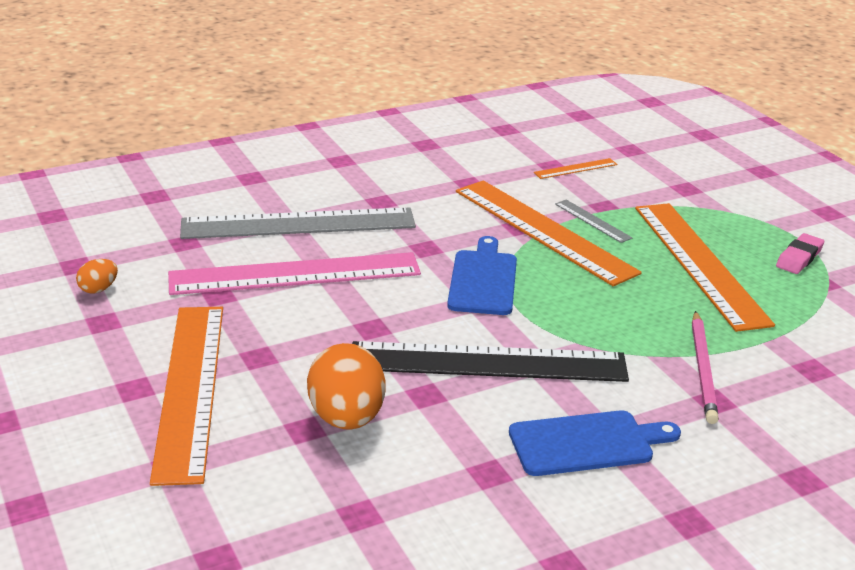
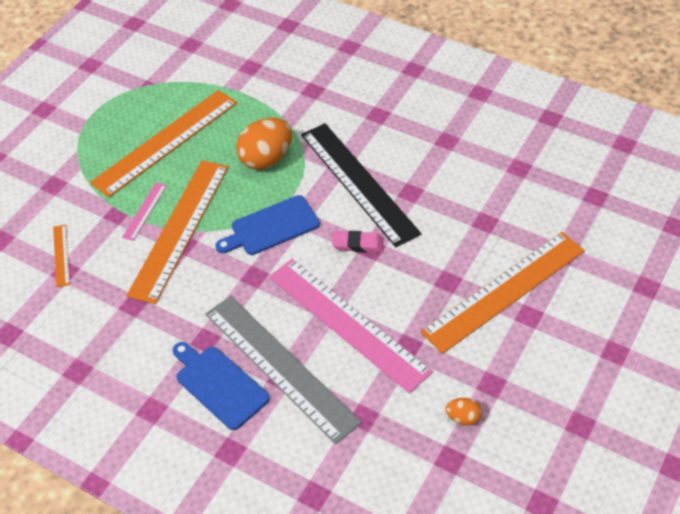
camera: 120 degrees left, 20 degrees up
(347, 418) = (461, 211): orange egg -> orange egg (266, 159)
(575, 169) = (61, 255): orange ruler -> orange ruler turned 45 degrees clockwise
(587, 443) = (391, 118): blue cutting board -> blue cutting board (219, 385)
(592, 221) = (145, 211): grey ruler -> pink ruler
(703, 369) = (287, 103): pink pencil -> none
(799, 258) = (123, 104): pink eraser -> pink eraser (358, 244)

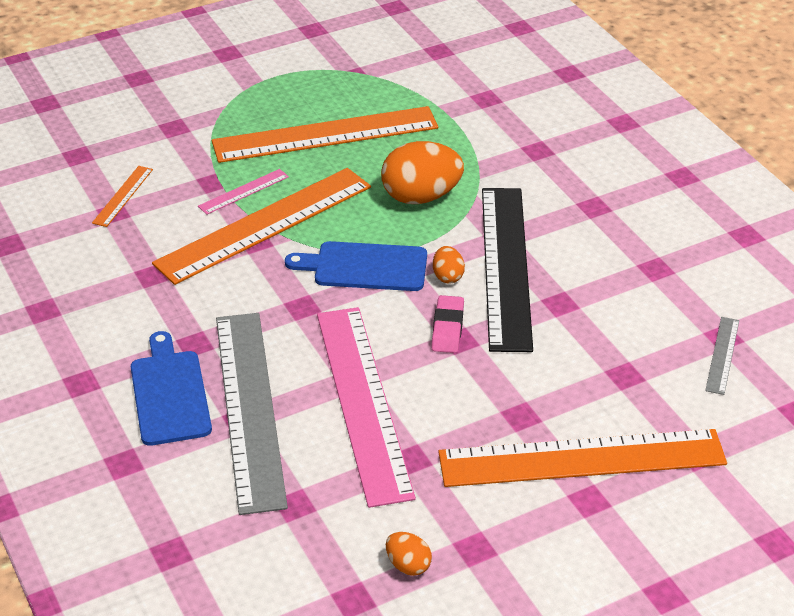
camera: 30 degrees right, 10 degrees down
(329, 208) = (447, 276): none -> orange egg
(358, 244) = (447, 328): pink eraser -> pink eraser turned 60 degrees clockwise
(528, 180) = (722, 355): none -> grey ruler

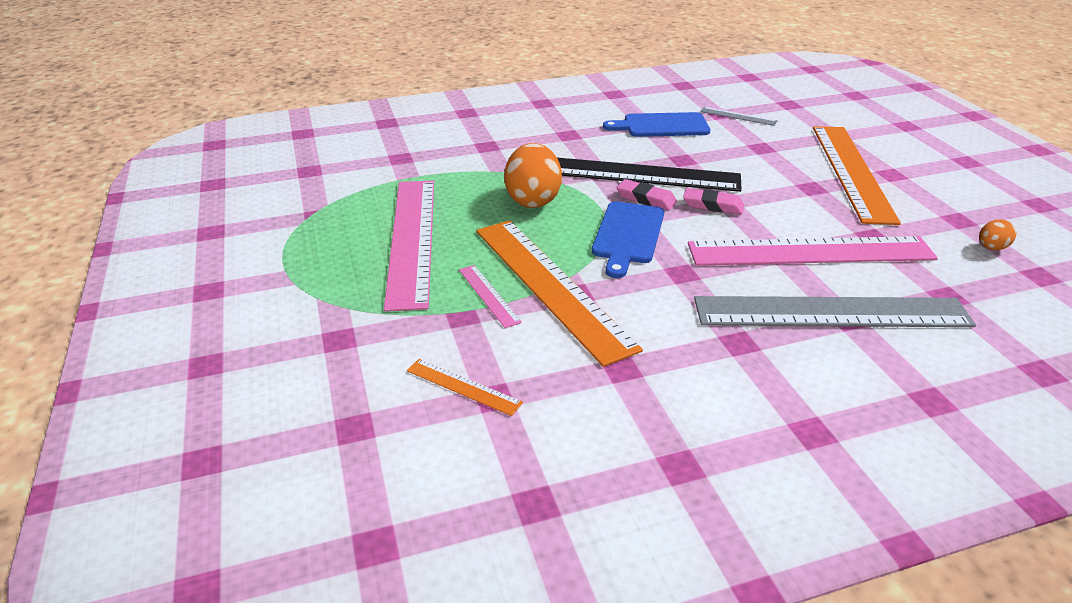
camera: 80 degrees left, 5 degrees down
(170, 393) = (819, 363): blue cutting board -> blue cutting board (662, 126)
(325, 135) = (412, 239): orange ruler -> pink ruler
(447, 276) = (646, 199): orange egg -> pink eraser

